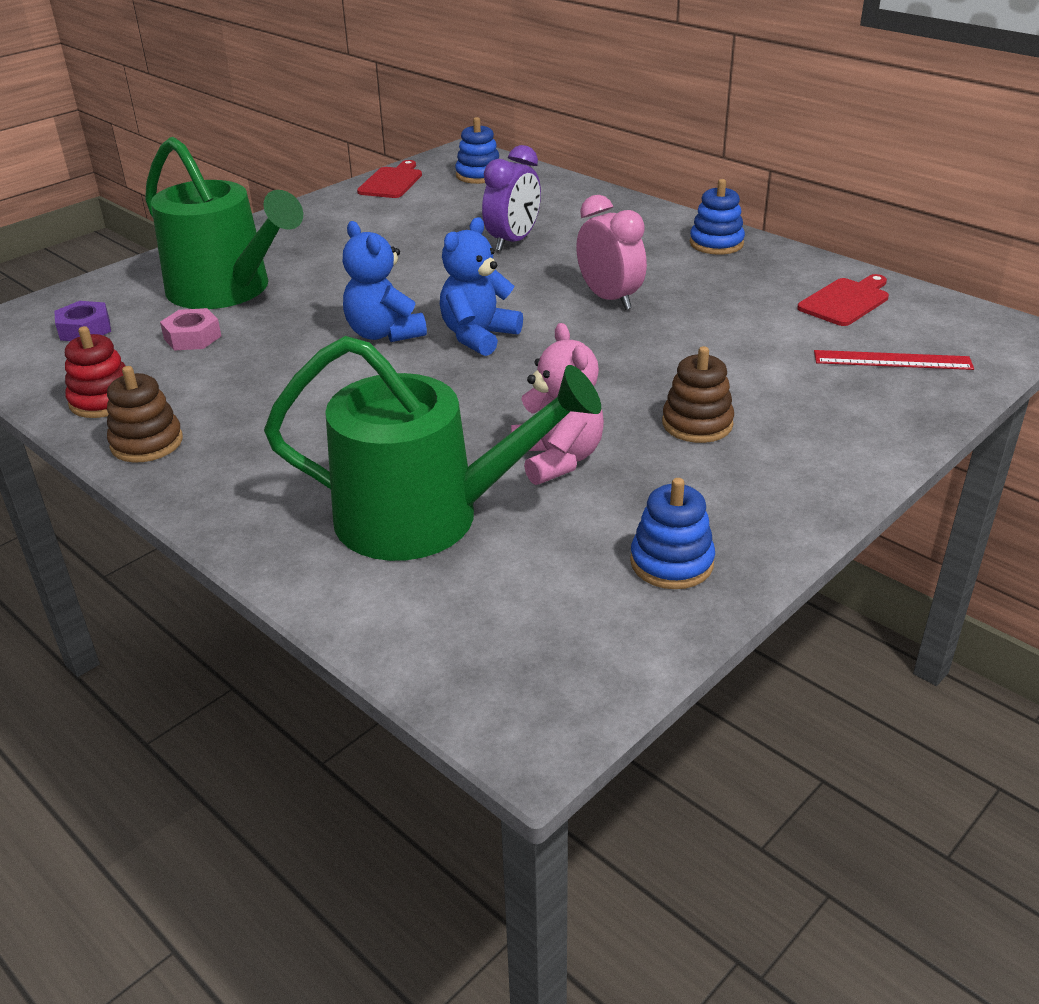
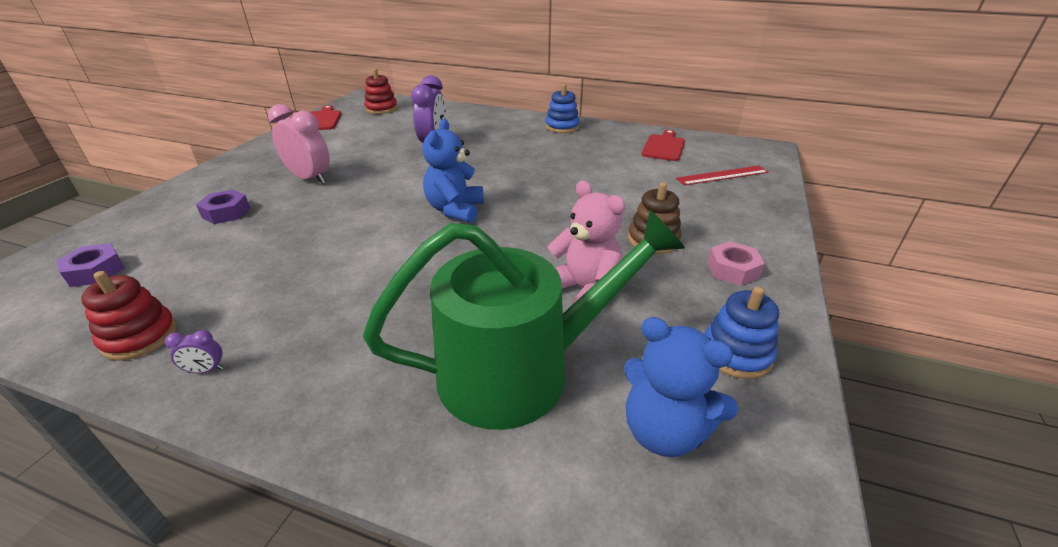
camera: 25 degrees left, 0 degrees up
(147, 443) = (206, 370): brown stacking toy -> purple clock
(192, 337) = (211, 257): pink nut -> pink nut (732, 269)
(226, 290) = (226, 212): green watering can -> purple nut
(384, 333) = (381, 221): blue teddy bear -> blue teddy bear (664, 431)
(479, 175) = (381, 109): blue stacking toy -> red stacking toy
(609, 299) = (525, 169): pink clock -> pink clock (310, 179)

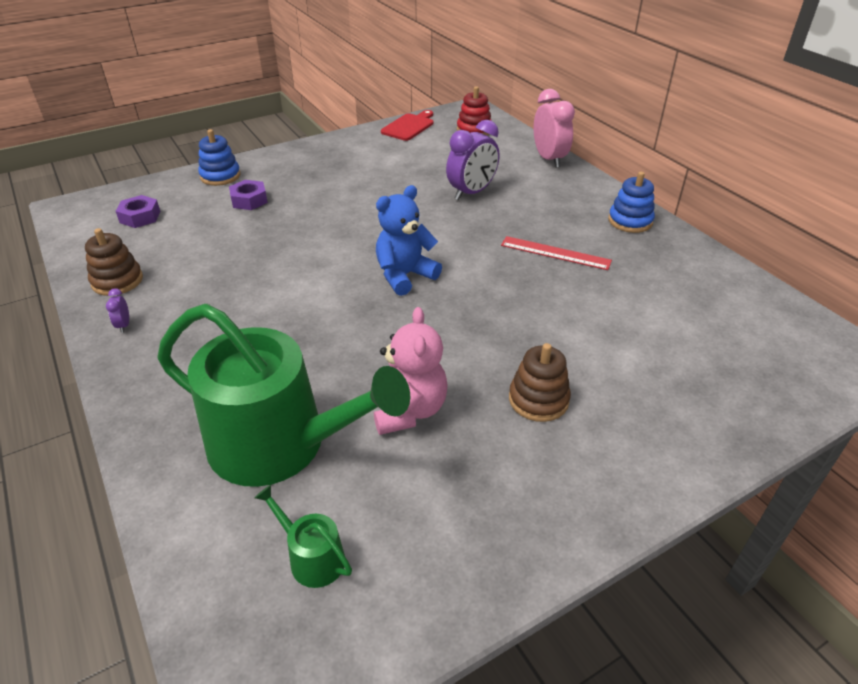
camera: 40 degrees right, 5 degrees up
(140, 337) = (117, 281): red stacking toy -> brown stacking toy
(206, 370) = (124, 325): purple clock -> purple clock turned 45 degrees clockwise
(310, 179) = (333, 191): pink clock -> pink clock (549, 159)
(664, 147) = (718, 298): red cutting board -> none
(664, 431) = (312, 557): blue teddy bear -> green watering can
(722, 175) = (736, 368): red ruler -> red ruler (555, 253)
(732, 269) = (572, 475): pink nut -> none
(736, 353) = (452, 547): blue stacking toy -> blue stacking toy (220, 176)

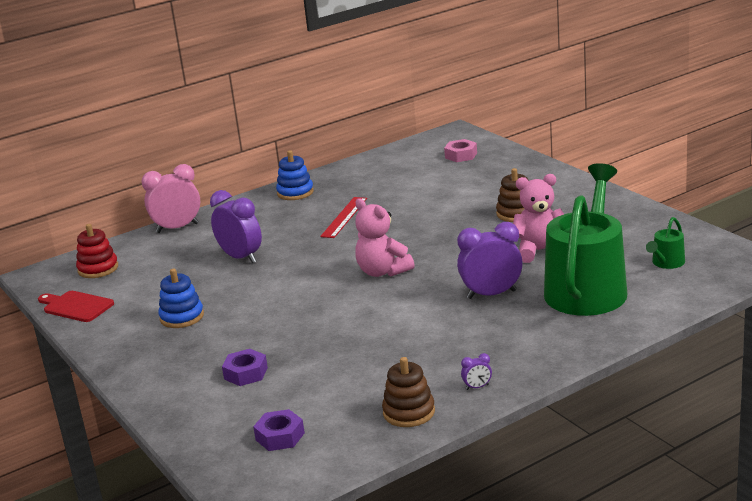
camera: 90 degrees left, 15 degrees down
(220, 176) = (183, 406): blue stacking toy -> blue stacking toy (182, 317)
(310, 353) = (491, 294): none -> purple clock
(404, 275) = (382, 271): blue teddy bear -> pink teddy bear
(763, 361) = (461, 155): none -> pink nut

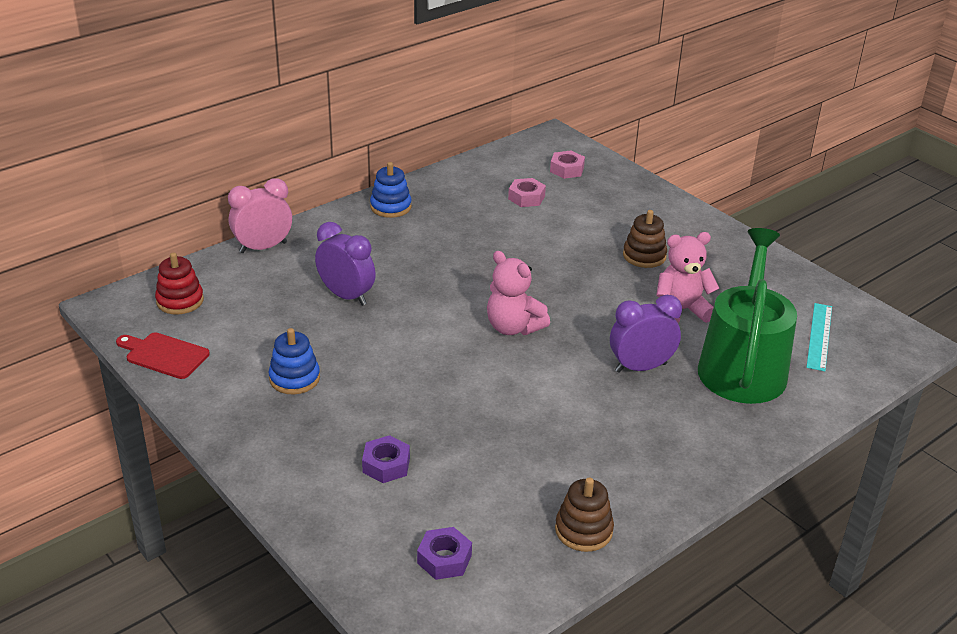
camera: 10 degrees left, 10 degrees up
(344, 217) = (453, 246): red ruler -> none
(418, 178) = (526, 198): none -> pink nut
(477, 387) = (652, 498): purple clock -> none
(666, 263) = (819, 336): green watering can -> turquoise ruler

